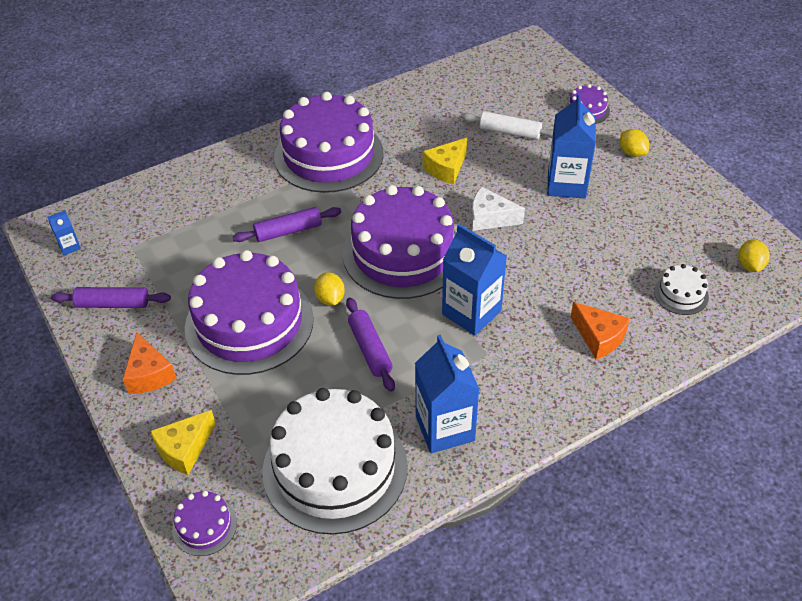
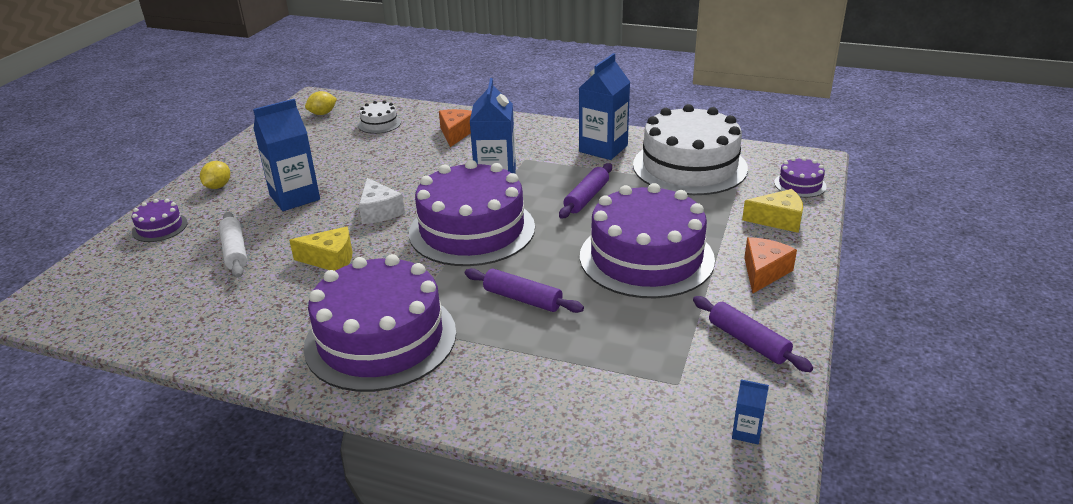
camera: 130 degrees left, 15 degrees down
(330, 298) = (566, 236): yellow lemon -> none

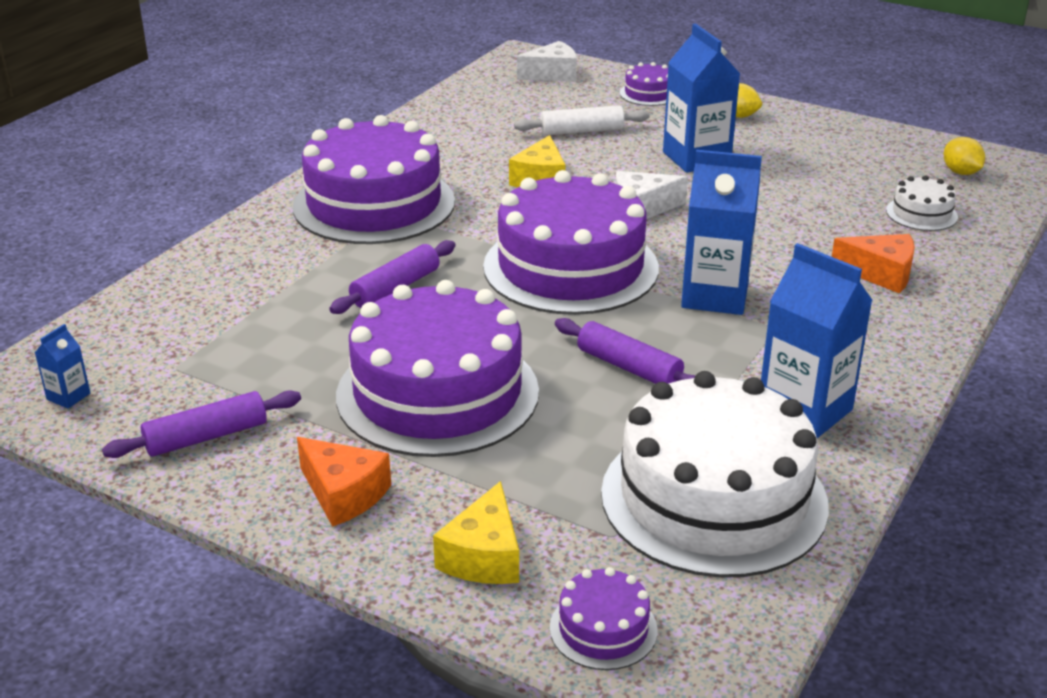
camera: 100 degrees right, 0 degrees up
(93, 282) = (552, 74): none -> white cheese

